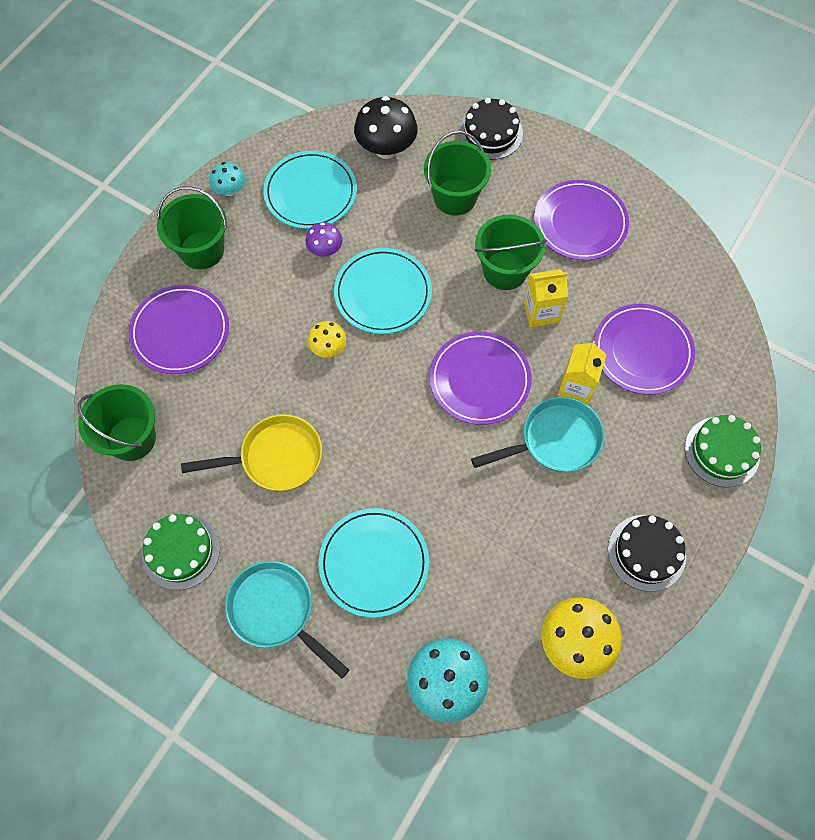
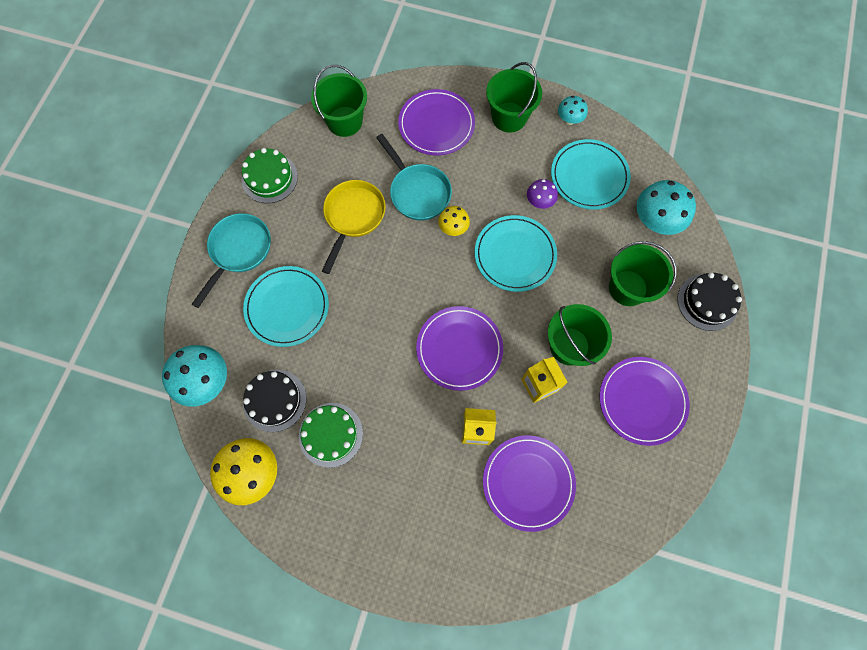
camera: 75 degrees right, 5 degrees up
(275, 457) = (353, 217): yellow pan -> yellow pan turned 135 degrees counterclockwise
(386, 149) = (655, 221): black mushroom -> turquoise mushroom
(554, 440) = (421, 421): turquoise pan -> turquoise pan (417, 192)
(646, 552) = (340, 519): black cake -> black cake (275, 400)
(722, 451) = (449, 573): green cake -> green cake (331, 434)

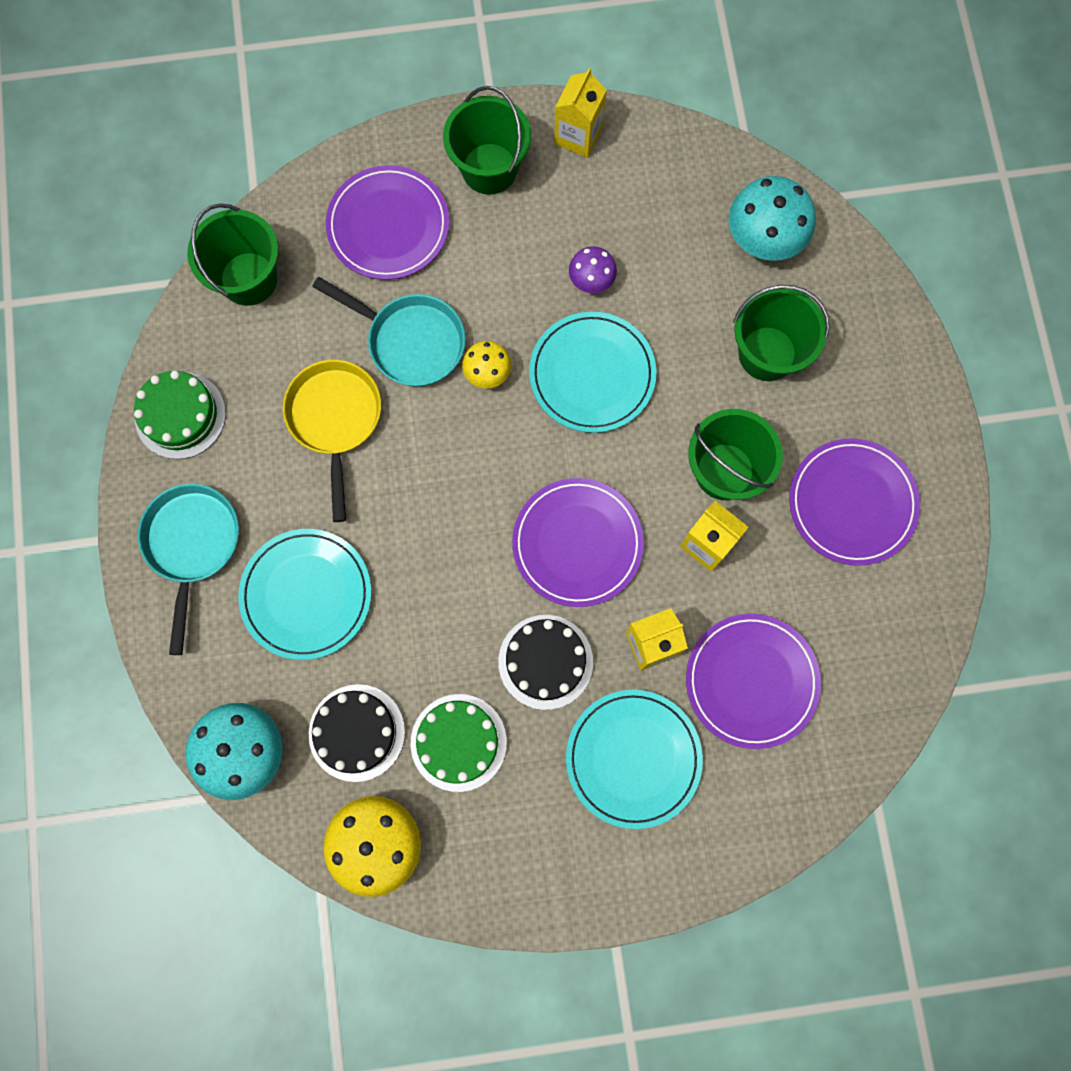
camera: 25 degrees left, 5 degrees up
(569, 119) = (578, 136): turquoise mushroom -> yellow carton
(589, 176) = (644, 211): turquoise plate -> turquoise plate (633, 758)
(707, 302) = (880, 326): black cake -> black cake (545, 661)

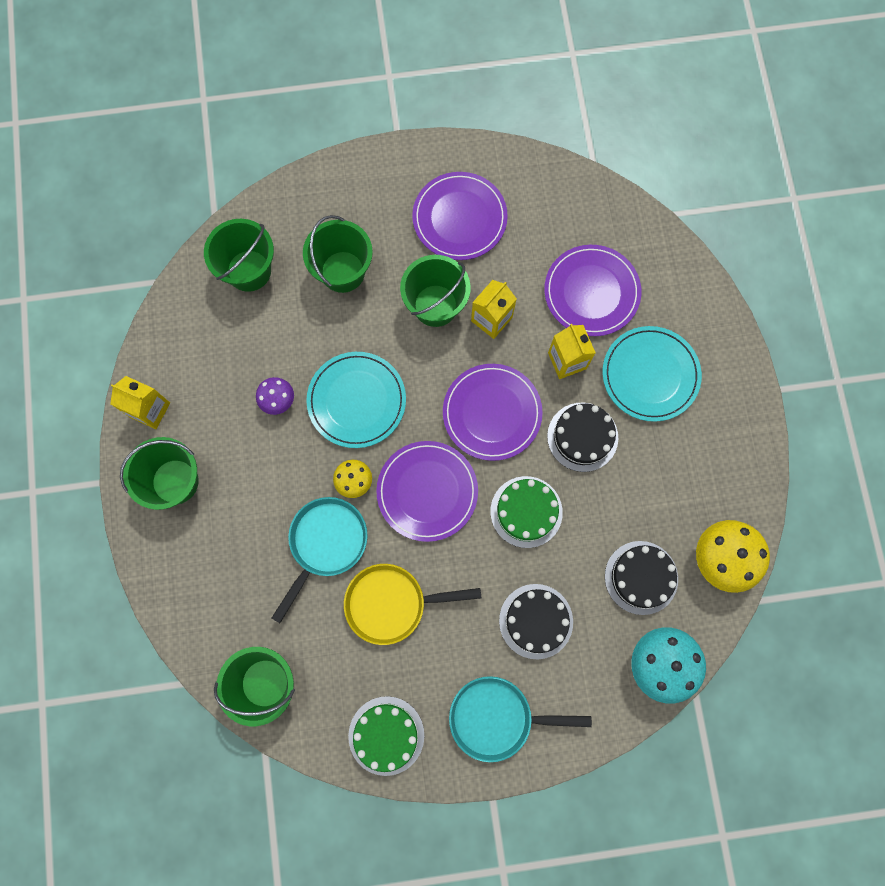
camera: 90 degrees left, 0 degrees up
(306, 595) = (536, 621): turquoise plate -> black cake
(388, 225) = (222, 564): purple plate -> purple plate (427, 491)
(458, 742) = (645, 500): green cake -> green cake (526, 512)
(763, 239) = (249, 270): turquoise mushroom -> green bucket

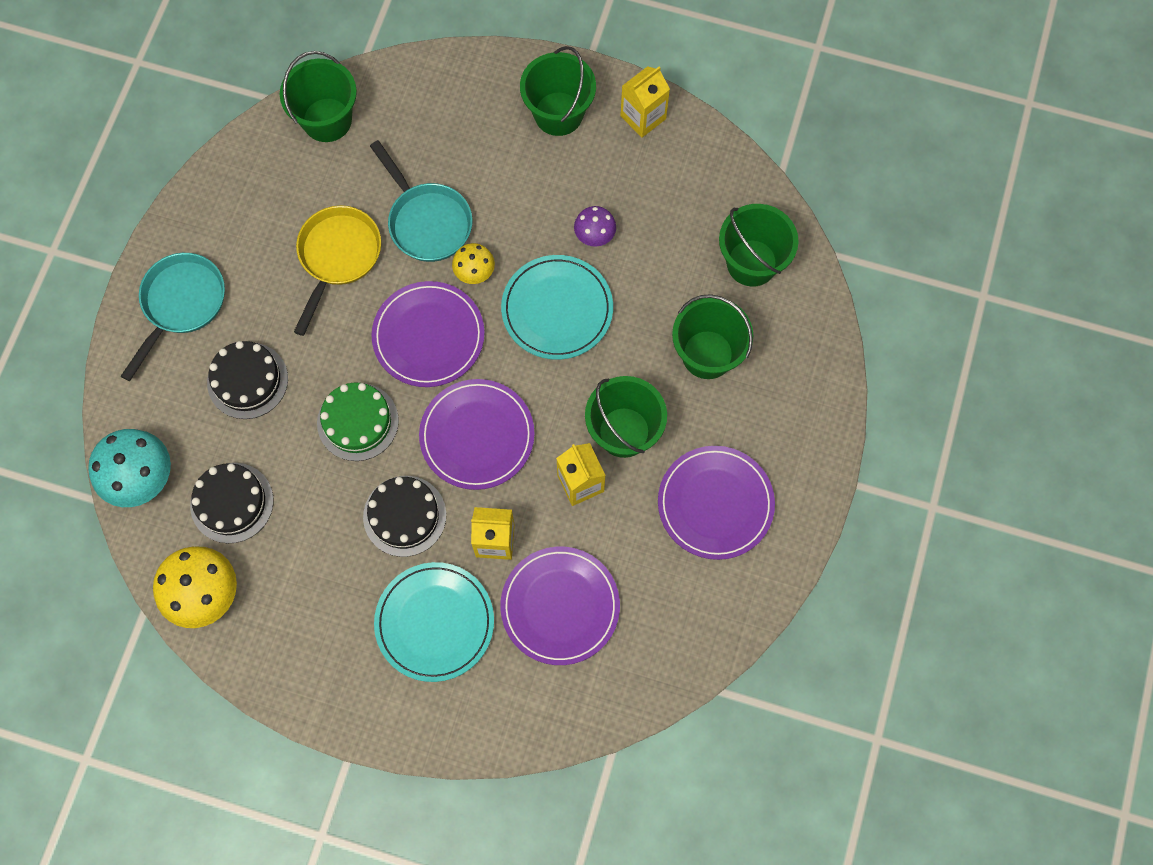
camera: 115 degrees right, 5 degrees down
(386, 735) = (222, 202): green cake -> none

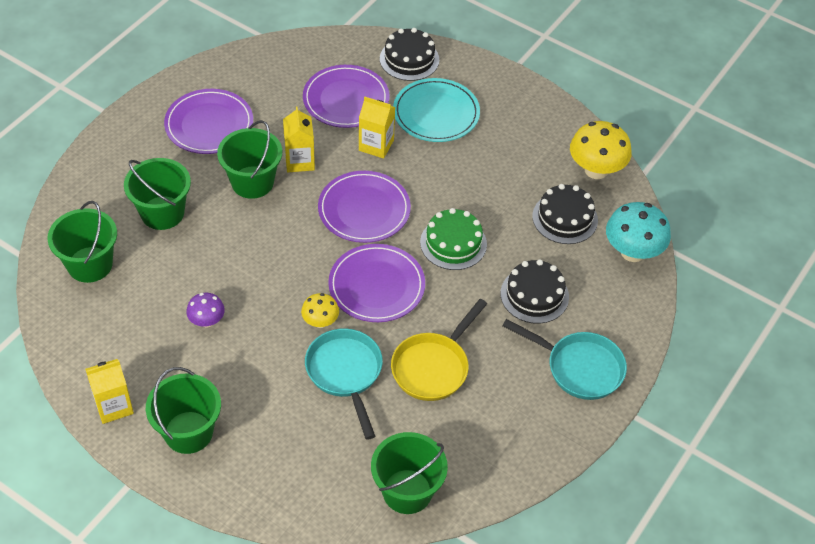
camera: 165 degrees left, 20 degrees down
(181, 304) = (579, 368): turquoise pan -> turquoise pan turned 105 degrees counterclockwise
(404, 516) = (436, 176): black cake -> black cake (409, 59)
(557, 309) = (264, 276): turquoise plate -> none

